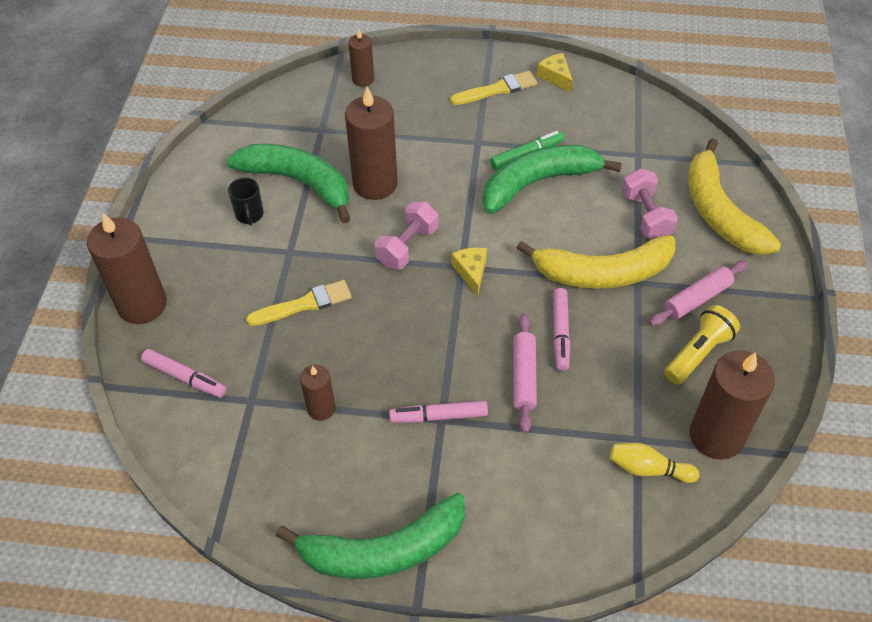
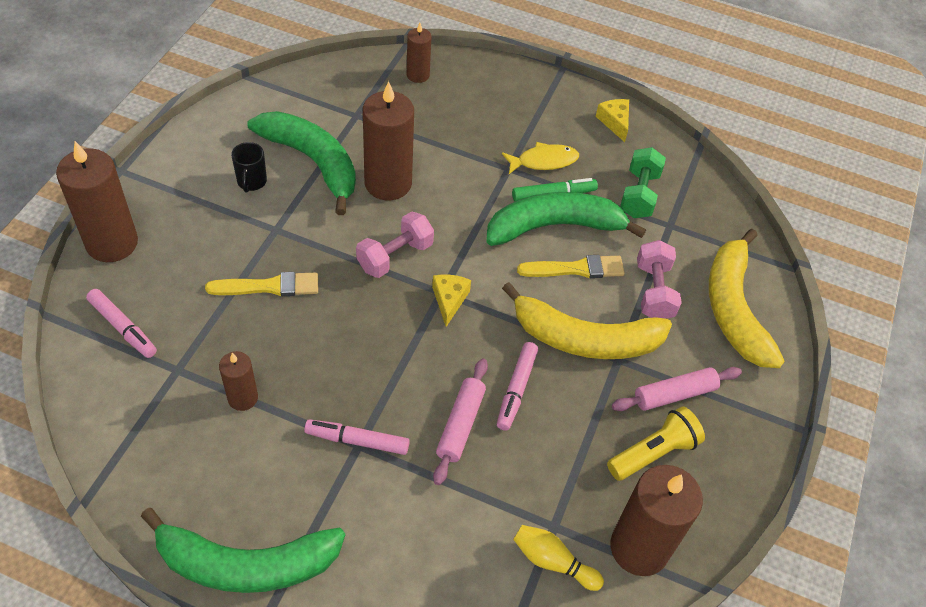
camera: 10 degrees right, 0 degrees up
(497, 89) = (549, 120): yellow brush -> yellow brush (576, 269)
(506, 127) = (543, 161): none -> yellow fish
(601, 135) = (639, 194): none -> green dumbbell

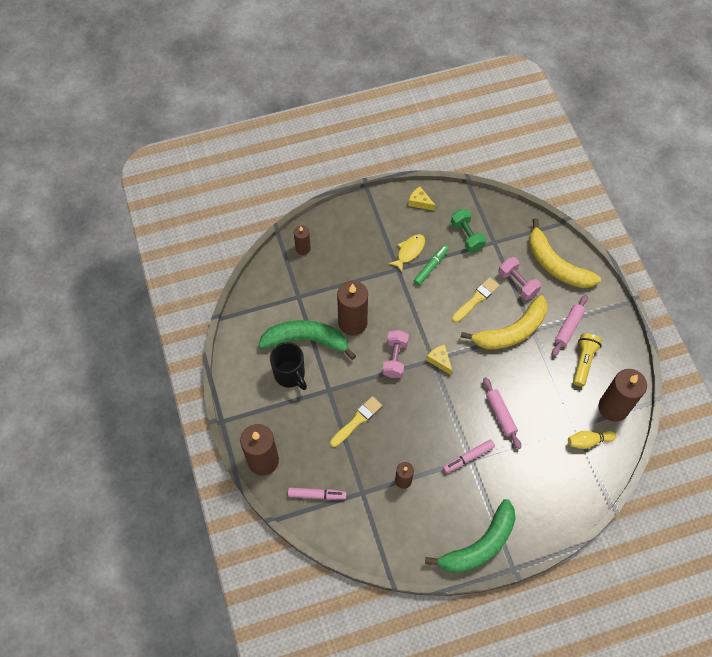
camera: 35 degrees left, 10 degrees up
(251, 182) = (290, 375): black mug -> black mug, size x1.68
(516, 389) = (507, 379): pink marker -> none
(555, 226) = (447, 284): green banana -> none

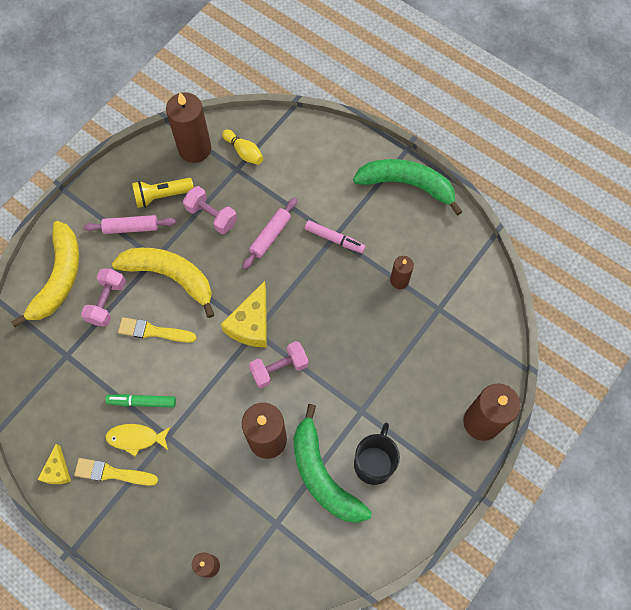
camera: 125 degrees left, 5 degrees up
(317, 495) = (473, 347): pink marker -> none
(357, 420) = (373, 360): yellow brush -> yellow brush (112, 473)
(439, 360) = (251, 324): yellow cheese -> yellow cheese, size x1.73
(467, 236) = (75, 388): green dumbbell -> none
(544, 385) = (211, 216): none -> pink dumbbell

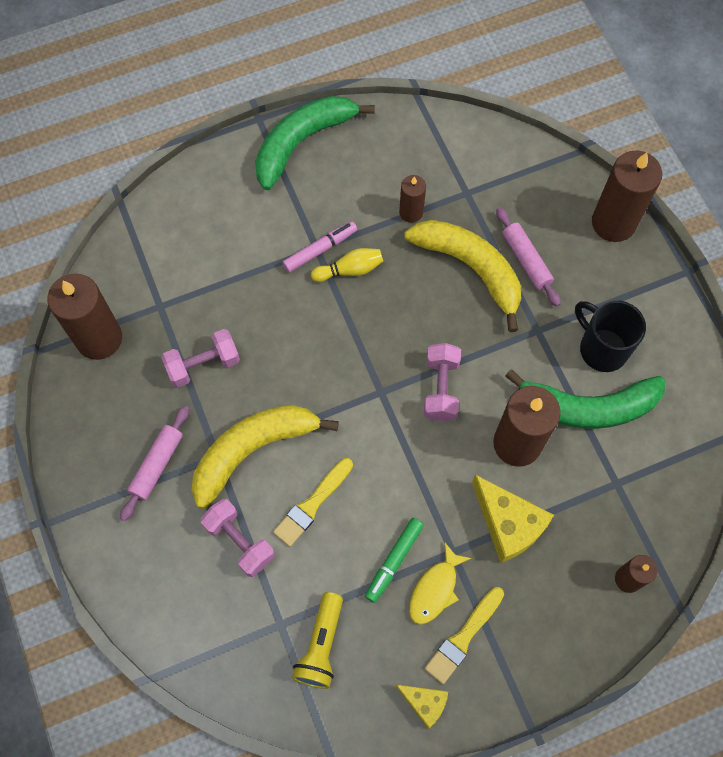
camera: 60 degrees left, 0 degrees up
(59, 278) = (169, 585): yellow banana -> yellow banana (471, 269)
(162, 196) = (138, 408): yellow flashlight -> yellow flashlight (321, 645)
(244, 152) = (142, 286): yellow bowling pin -> yellow bowling pin (349, 270)
(251, 324) = (369, 391): yellow cheese -> yellow cheese (508, 524)
(270, 236) = (272, 314): pink rolling pin -> pink rolling pin (526, 260)

